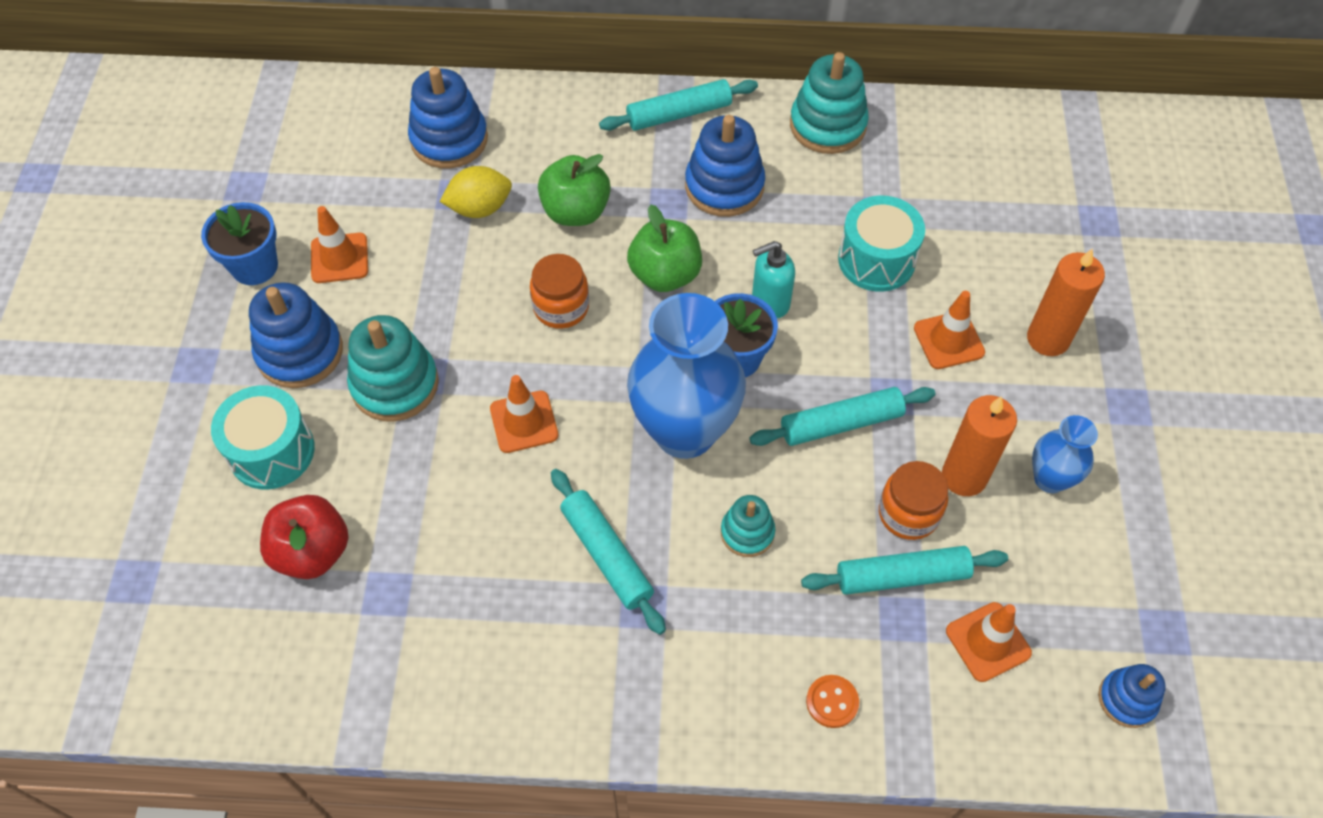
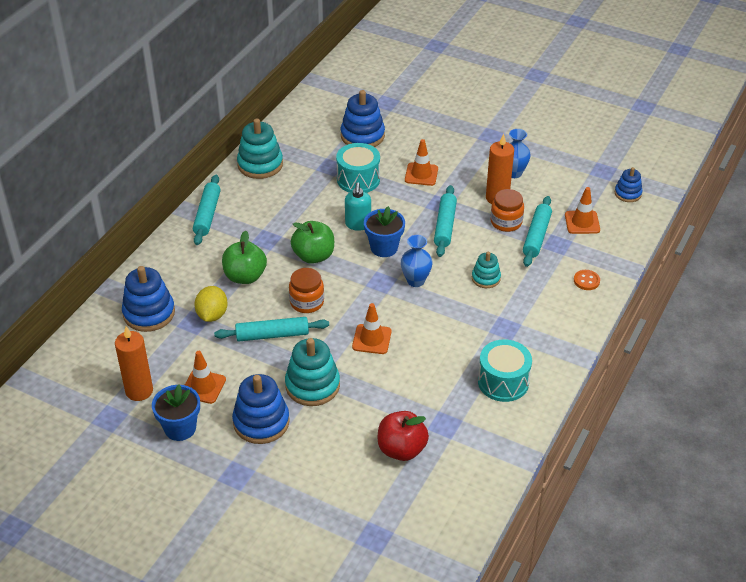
camera: 65 degrees left, 15 degrees down
(272, 451) = (324, 452): turquoise drum -> turquoise drum (503, 382)
(606, 555) = (470, 332): turquoise rolling pin -> turquoise rolling pin (272, 335)
(684, 431) = (415, 281): blue vase -> blue vase, size x0.50
(724, 186) = (271, 215): blue stacking toy -> blue stacking toy (362, 136)
(1048, 339) = (441, 144): orange candle -> orange candle (139, 391)

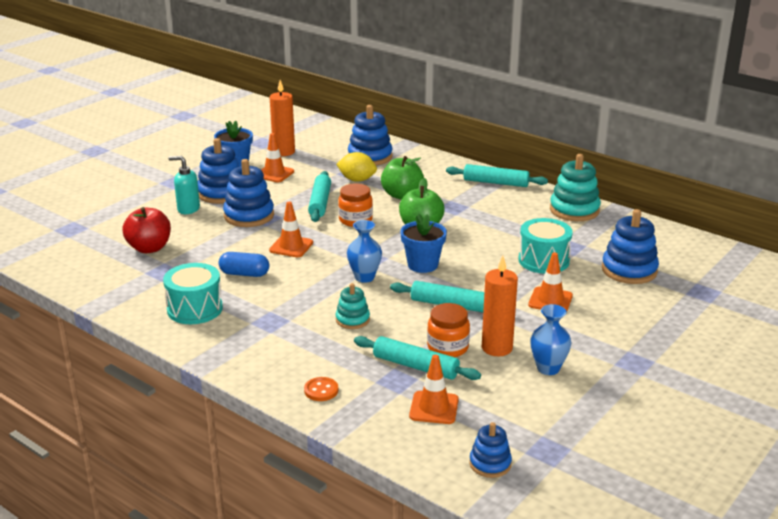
camera: 100 degrees right, 15 degrees down
(312, 385) = (249, 216): turquoise stacking toy -> blue stacking toy
(358, 224) = (464, 254): turquoise soap dispenser -> turquoise soap dispenser (188, 209)
(432, 362) = (244, 274): none -> blue capsule

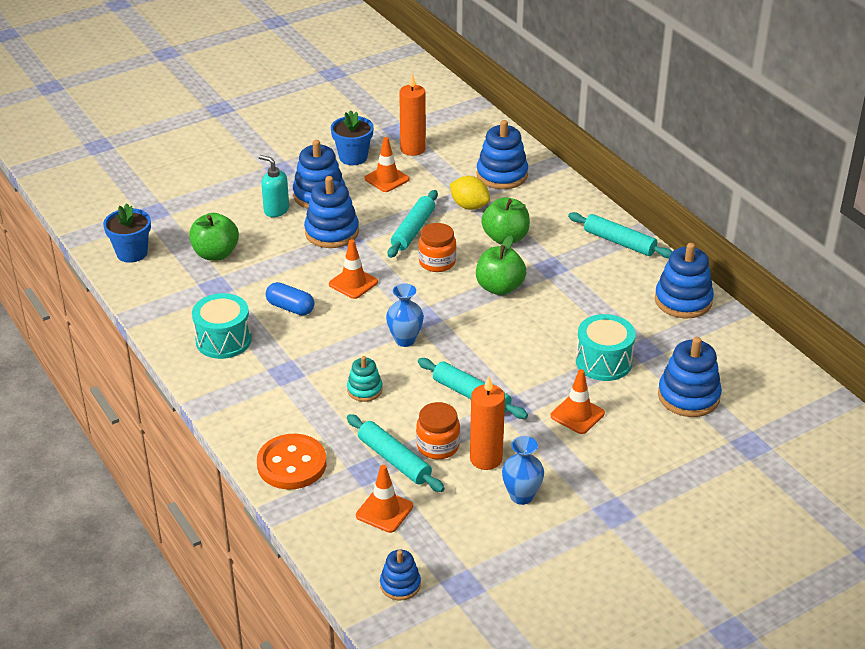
camera: 20 degrees right, 10 degrees up
(149, 248) = (215, 254): red apple -> green apple
(321, 390) = (292, 464): orange button -> orange button, size x2.06
(422, 265) = (473, 338): blue flower pot -> blue flower pot (132, 253)
(574, 210) = (683, 300): turquoise stacking toy -> blue stacking toy

